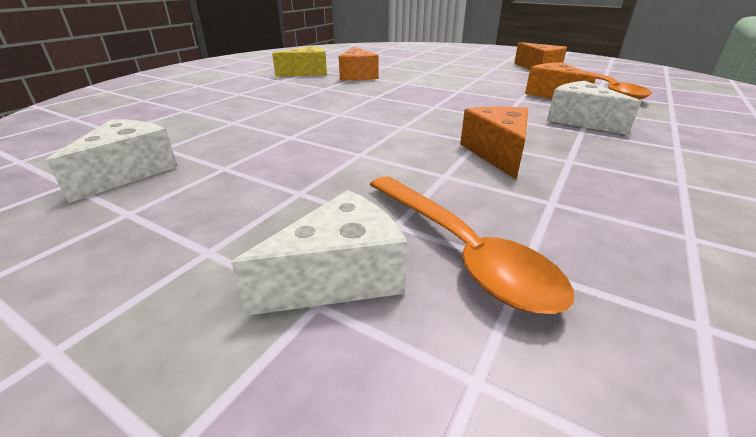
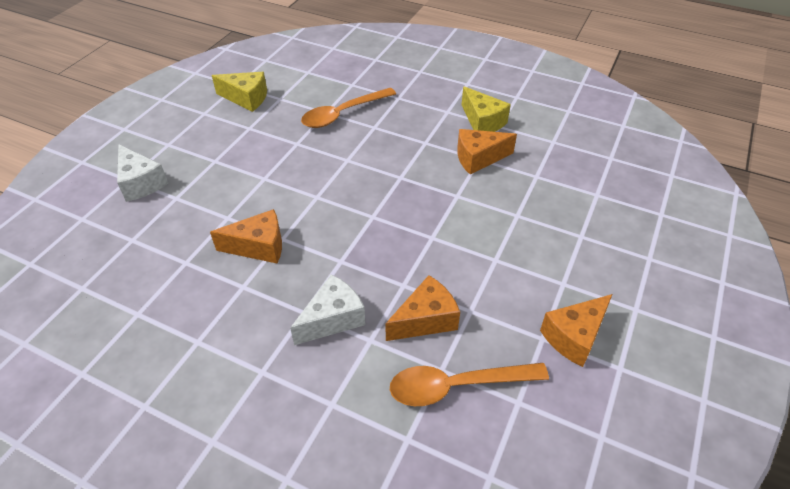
camera: 85 degrees right, 15 degrees up
(129, 172) = (246, 98): white cheese -> yellow cheese
(461, 251) = (148, 219): orange spoon -> orange spoon (342, 114)

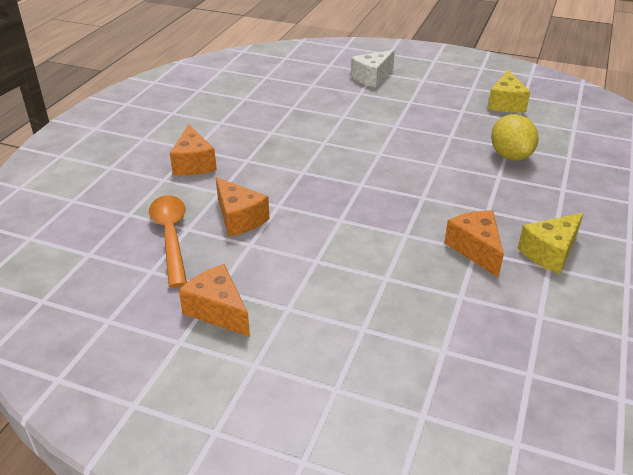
camera: 85 degrees right, 10 degrees down
(259, 247) = (313, 133): orange cheese -> orange cheese (193, 163)
(333, 319) = (240, 173): white cheese -> none
(342, 114) = (510, 156): orange spoon -> yellow lemon

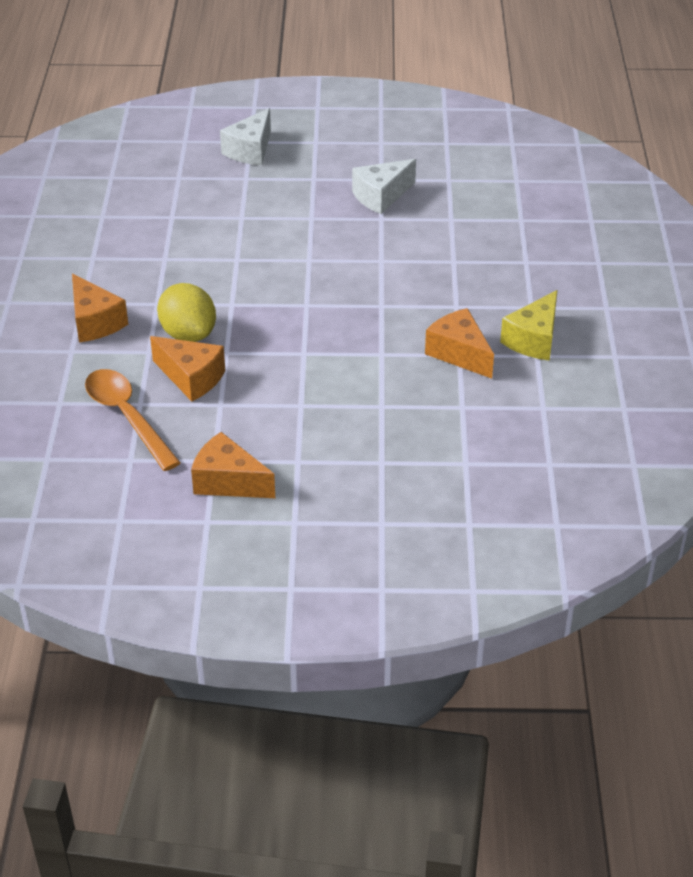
camera: 20 degrees left, 5 degrees up
(457, 121) = (381, 196): none -> white cheese
(506, 103) = (428, 158): yellow cheese -> none
(510, 156) = (457, 231): yellow lemon -> yellow lemon (188, 334)

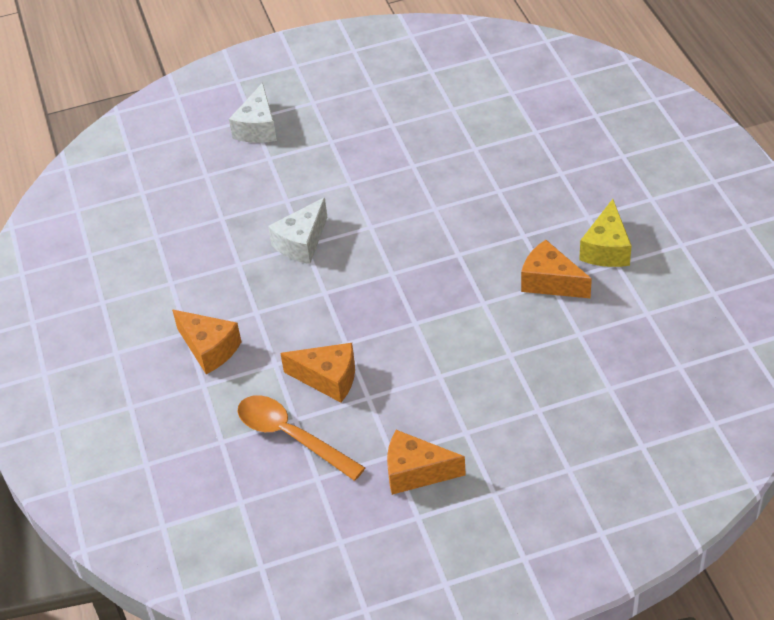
camera: 15 degrees left, 5 degrees up
(188, 334) = (302, 335): yellow lemon -> none
(381, 196) = (401, 142): white cheese -> white cheese (301, 243)

